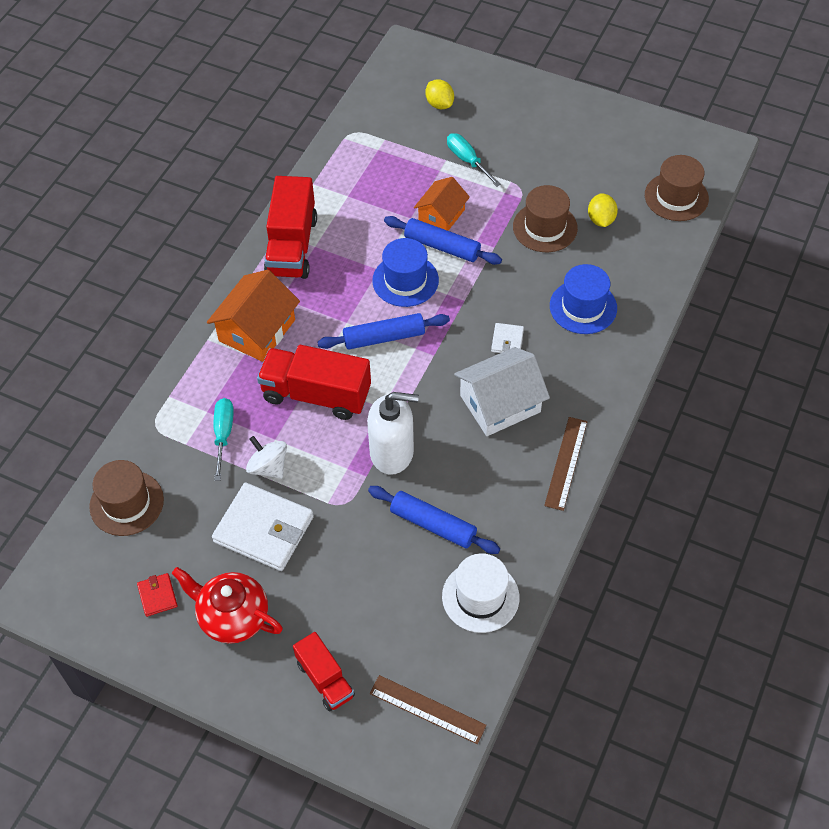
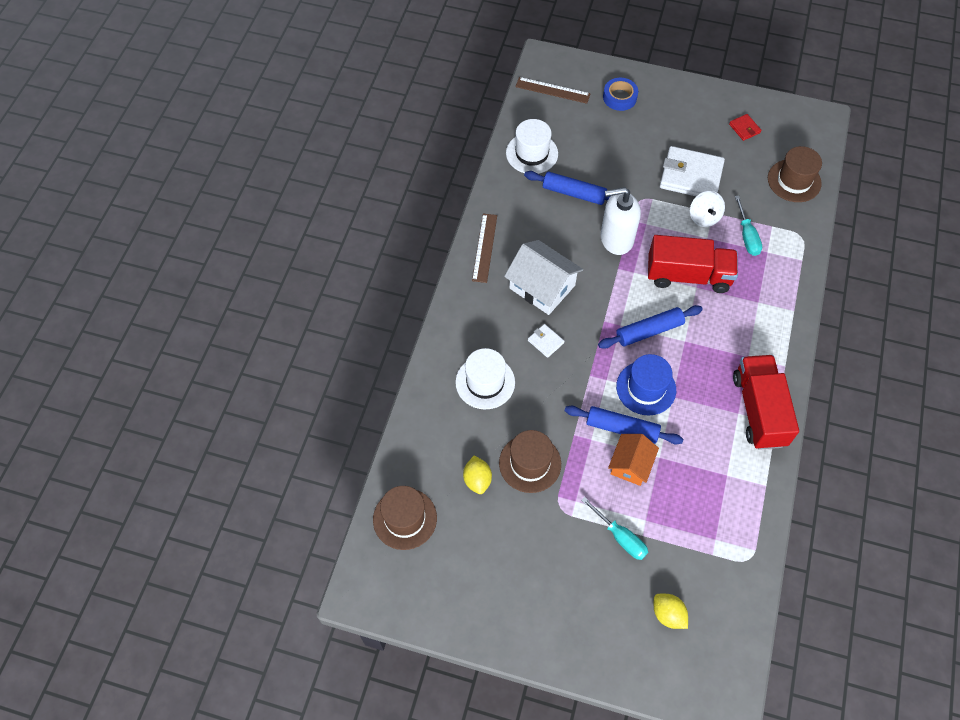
camera: 170 degrees right, 5 degrees up
(232, 617) = (690, 123): red teapot -> none
(257, 330) = (756, 324): orange house -> none
(268, 467) = (704, 217): white spinning top -> white spinning top turned 45 degrees clockwise
(325, 679) = (619, 97): red truck -> blue tape
(500, 403) = (542, 287): white house -> white house turned 75 degrees clockwise
(507, 340) = (545, 341): white wallet -> white wallet turned 45 degrees counterclockwise
(583, 307) = (485, 382): blue hat -> white hat

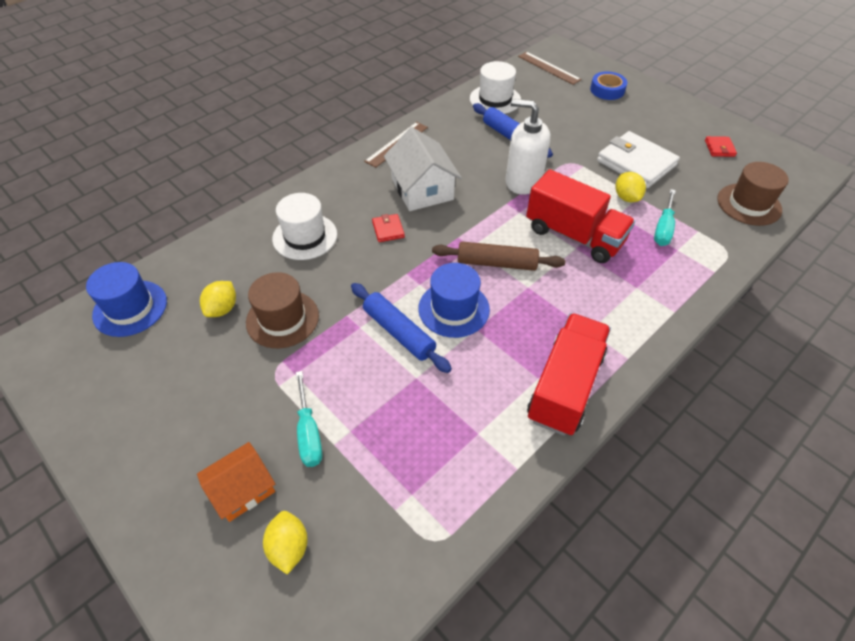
camera: 30 degrees right, 10 degrees down
(405, 518) = (130, 308): brown hat -> blue hat
(545, 341) = (388, 229): white wallet -> red wallet
(631, 464) = (380, 369): orange house -> orange house (242, 489)
(649, 331) = (496, 263): blue rolling pin -> brown rolling pin
(704, 217) = (626, 197): white spinning top -> yellow lemon

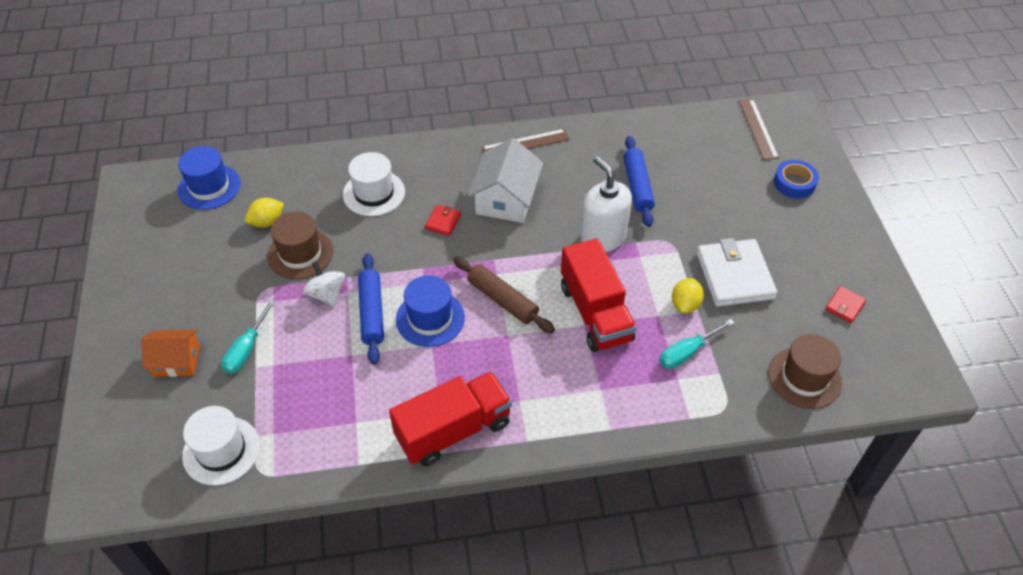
camera: 35 degrees right, 0 degrees up
(289, 547) = (173, 415): yellow lemon -> none
(341, 339) = (326, 294): none -> white spinning top
(495, 99) = (664, 139): white hat -> white hat (221, 450)

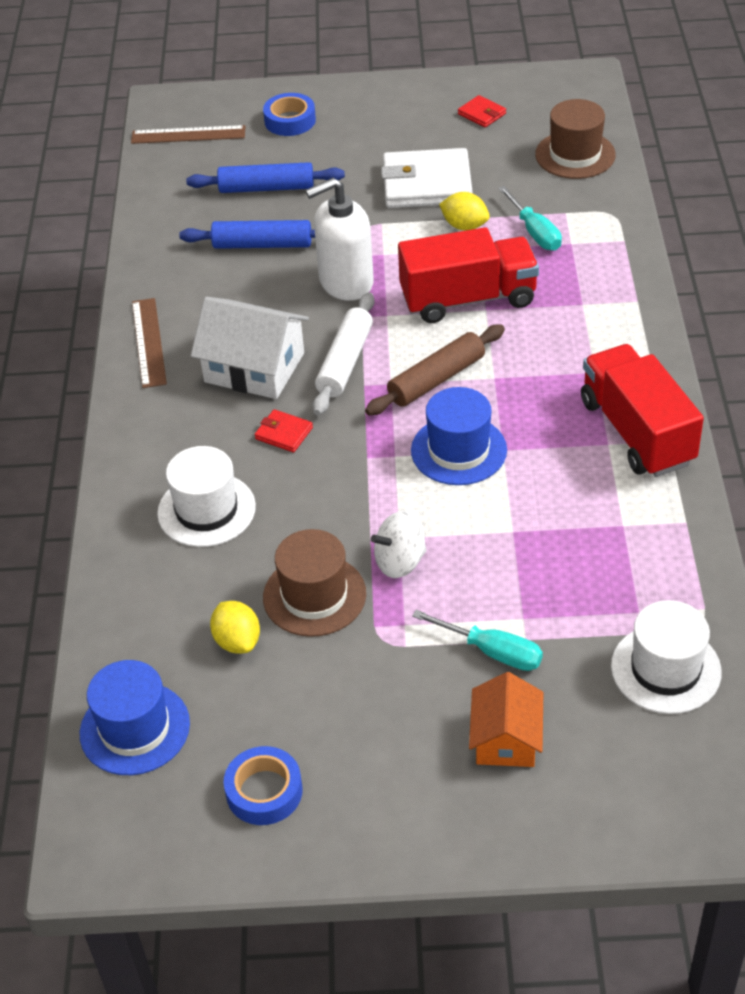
camera: 80 degrees left, 5 degrees down
(157, 248) = (264, 791): none -> blue tape
(372, 313) = (441, 510): blue rolling pin -> blue rolling pin (266, 188)
(516, 246) = (345, 362): none -> white rolling pin

